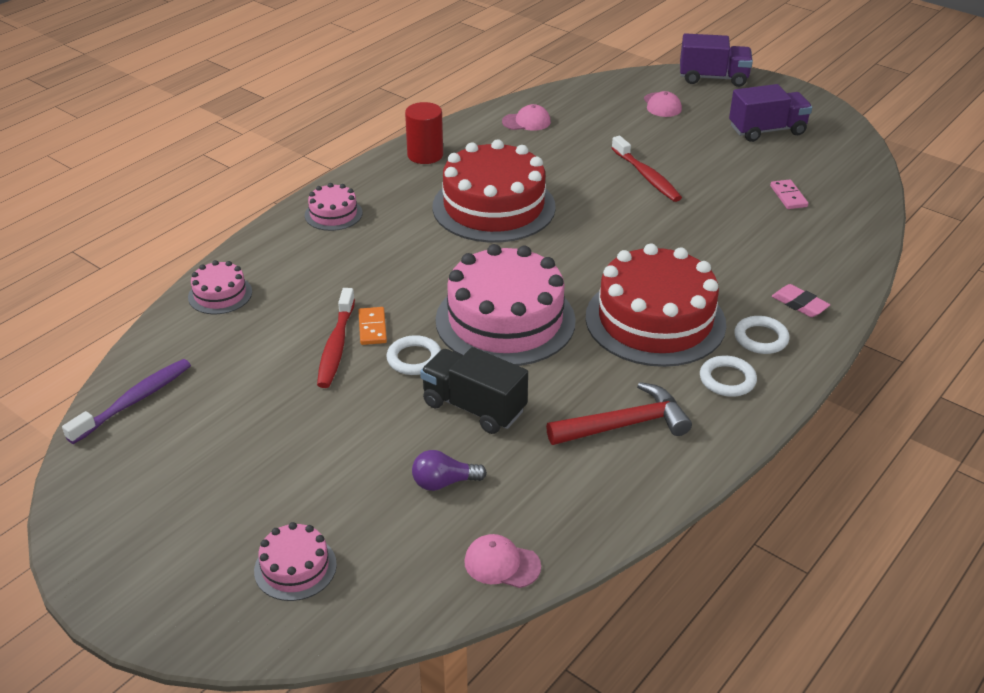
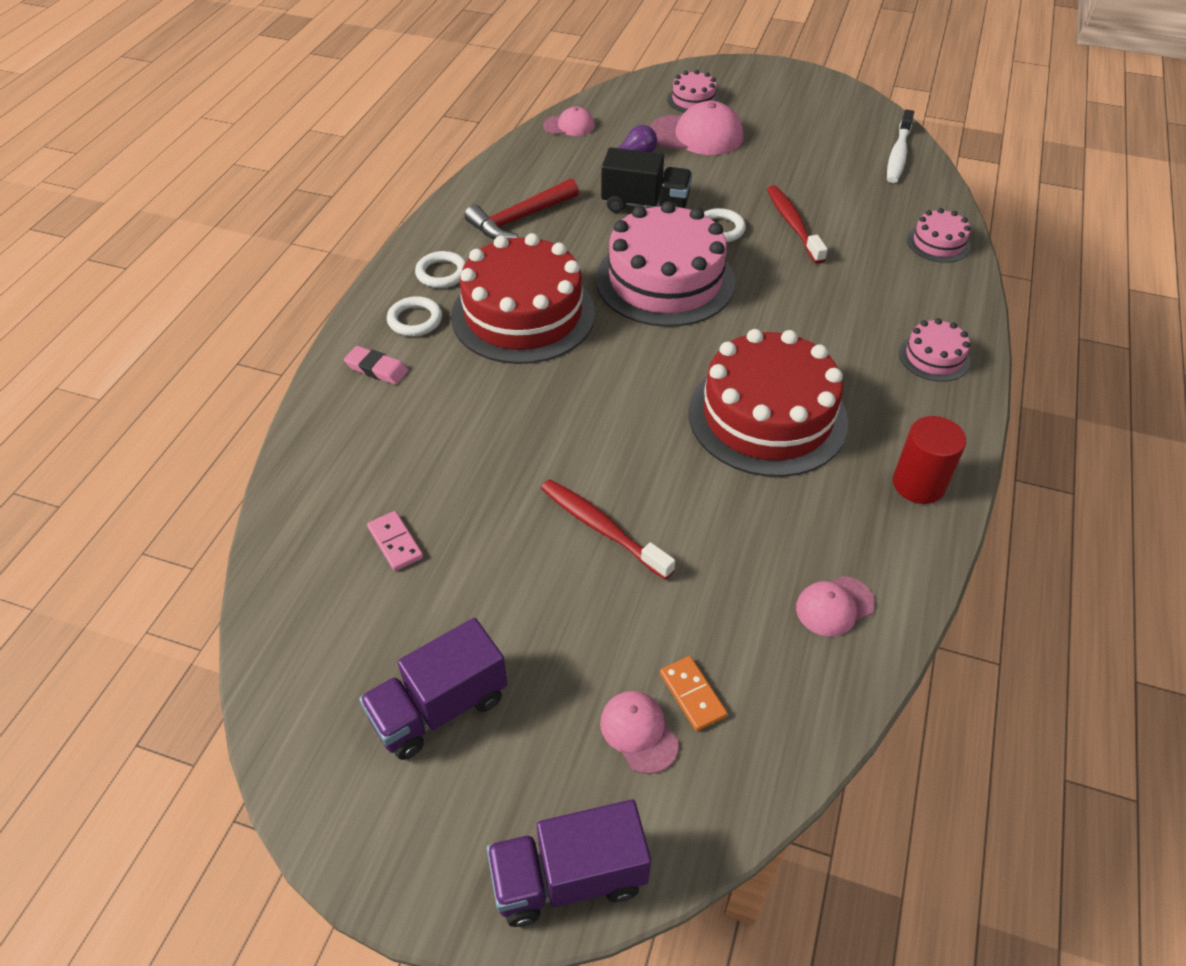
camera: 160 degrees right, 10 degrees up
(134, 401) = (898, 154): purple toothbrush -> white toothbrush
(341, 497) = (696, 135): none -> pink cap
(372, 328) = (777, 246): orange domino -> orange domino (692, 695)

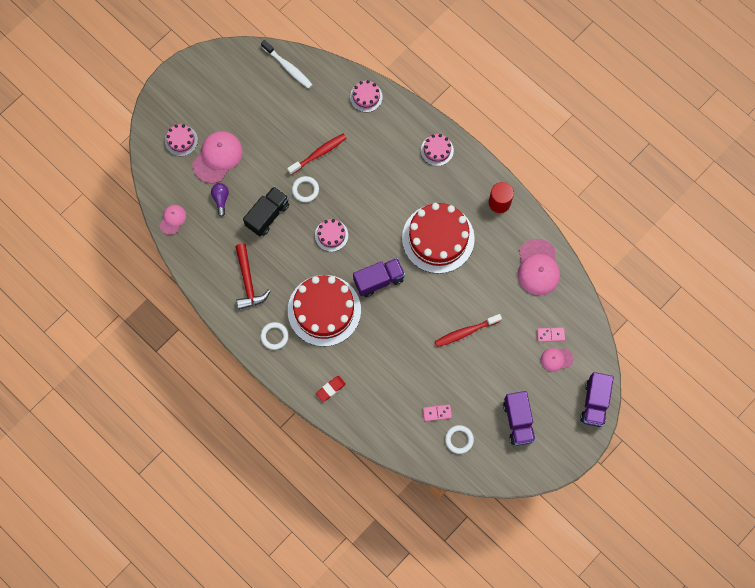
camera: 65 degrees left, 25 degrees up
(376, 369) = (330, 389): pink eraser -> red eraser
(415, 320) = (304, 361): white ring -> white ring (459, 439)
(625, 363) = (379, 280): none -> purple truck
(665, 280) = (331, 235): pink cake -> pink cake, size x0.46
(692, 695) = (550, 335): orange domino -> pink domino
(793, 224) = (319, 153): red toothbrush -> red toothbrush turned 135 degrees clockwise
(834, 606) = (538, 267): pink cap -> pink cap, size x1.81

